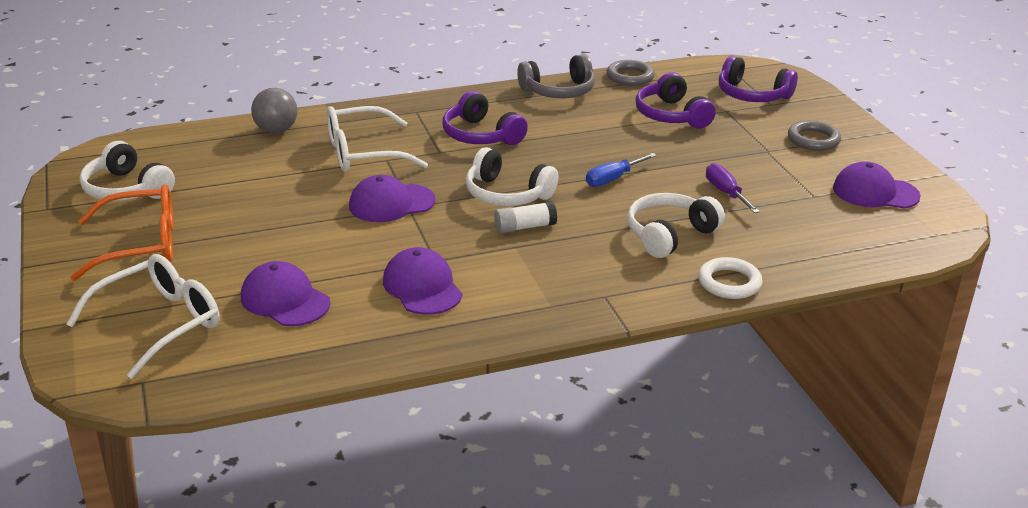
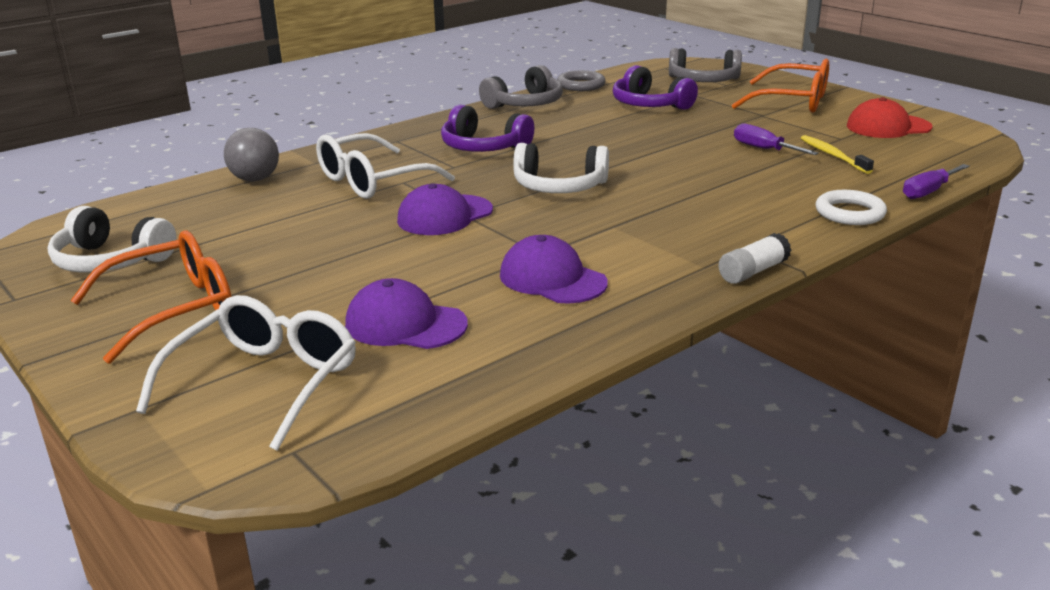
camera: 20 degrees left, 5 degrees down
(525, 227) = (605, 208): white glue stick -> white glue stick (753, 271)
(613, 179) = (649, 157): blue screwdriver -> none
(669, 235) = (751, 188): white headphones -> none
(752, 95) = (703, 81): purple headphones -> grey headphones
(783, 215) = (833, 155): none -> yellow toothbrush
(813, 140) = (792, 101): grey ring -> orange glasses
(828, 277) = (928, 192): none -> purple screwdriver
(875, 192) = (888, 127): purple cap -> red cap

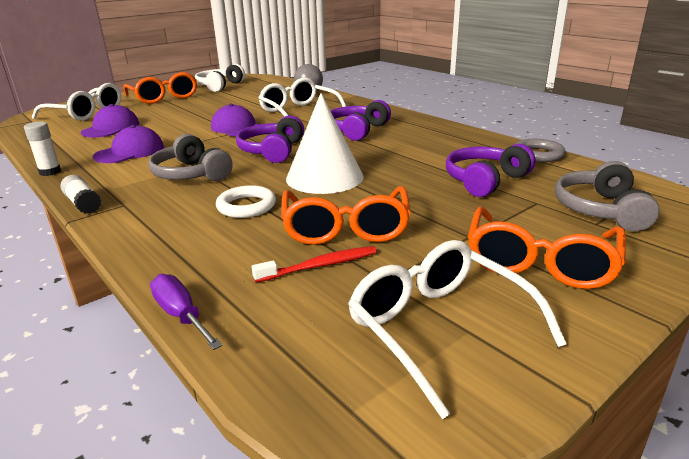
camera: 90 degrees right, 0 degrees up
(525, 104) = (466, 138): grey headphones -> grey headphones (191, 174)
(559, 186) = (272, 151): white headphones -> purple headphones
(645, 325) = (50, 172): none -> white glue stick
(648, 159) = (324, 177): none -> white cone
(764, 149) = (345, 227): purple screwdriver -> orange glasses
(833, 155) = (320, 266): yellow toothbrush -> red toothbrush
(849, 213) = (155, 254): white ring -> white ring (246, 206)
(888, 127) = (440, 329): red cap -> white glasses

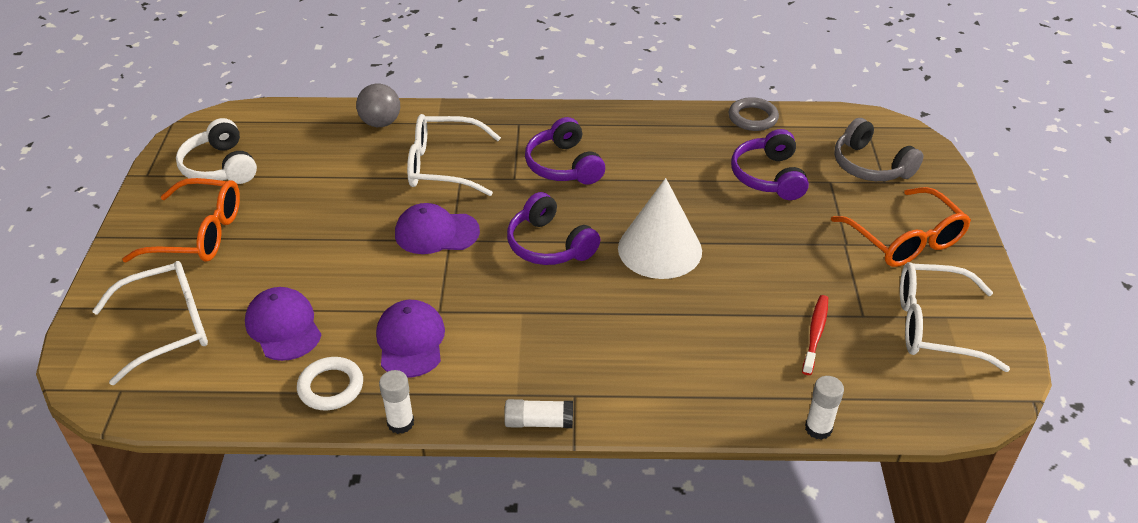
camera: 50 degrees left, 15 degrees up
(181, 315) = (818, 428): purple screwdriver -> white glue stick
(191, 174) = (546, 323): grey headphones -> none
(246, 206) = (669, 322): white ring -> white ring (331, 387)
(345, 227) = (770, 291): orange glasses -> none

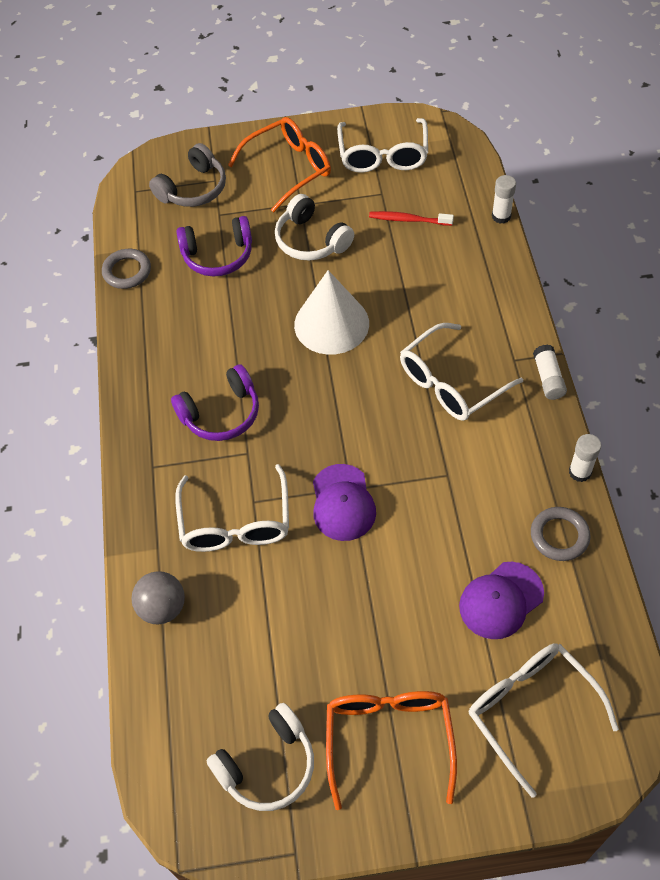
camera: 95 degrees left, 15 degrees up
(331, 387) = (559, 536): white ring -> grey ring
(410, 341) = (490, 488): purple cap -> none
(549, 245) = (342, 406): purple headphones -> none
(556, 333) = (451, 382): none -> white glasses
(786, 246) = (311, 240): none -> white headphones

